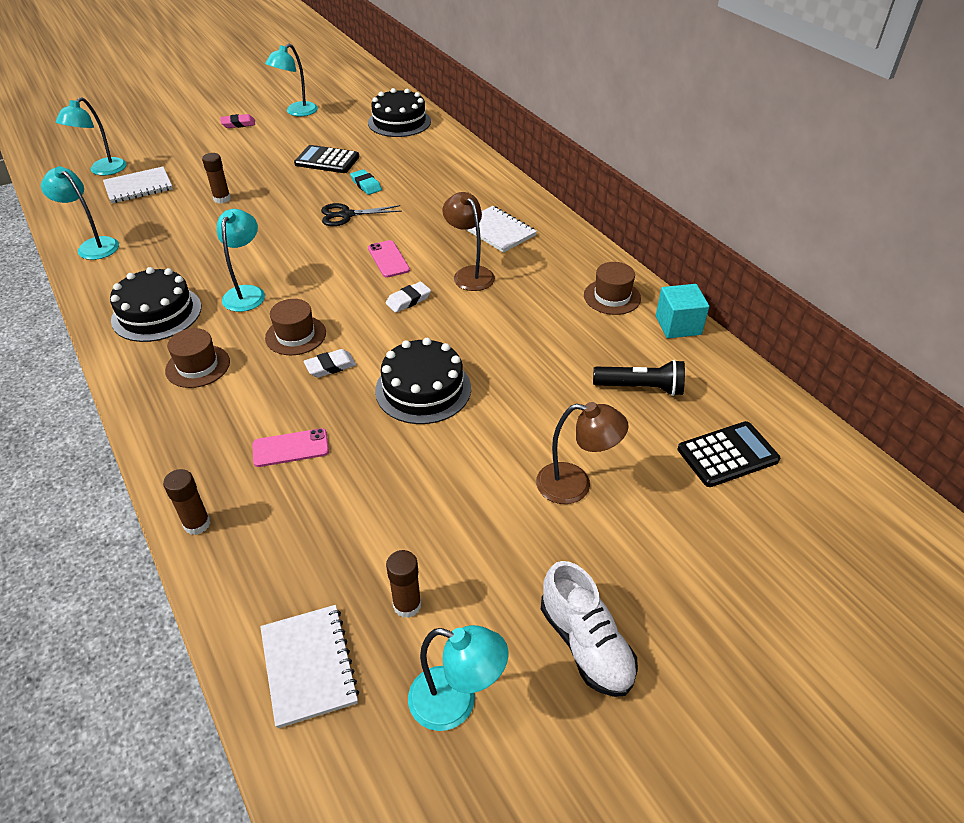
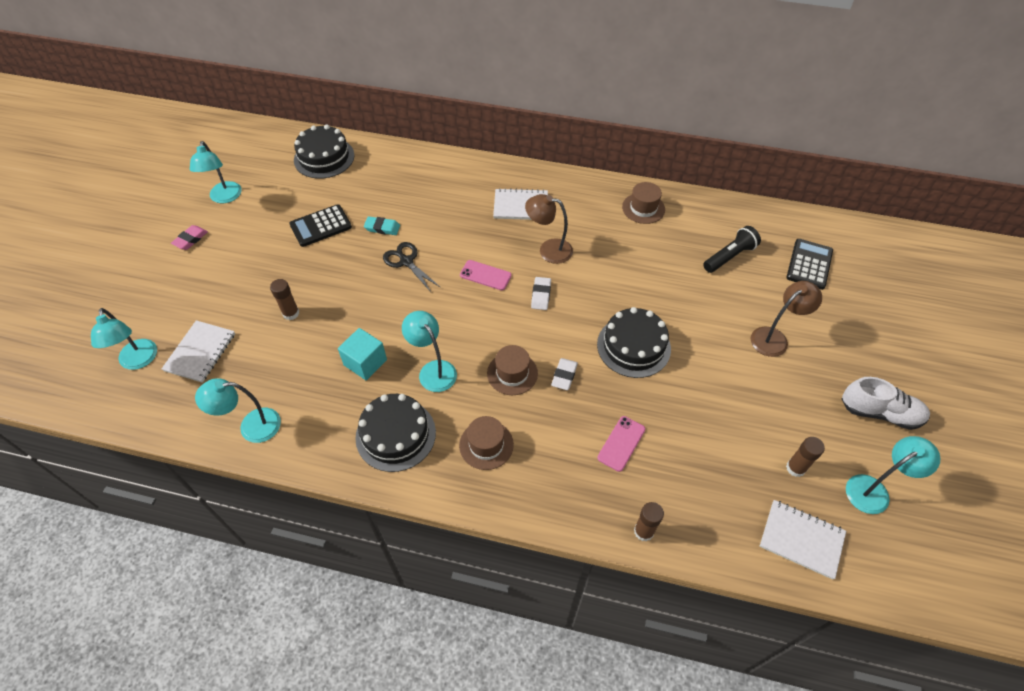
camera: 45 degrees left, 10 degrees up
(346, 215) = (406, 261): black scissors -> black scissors turned 105 degrees clockwise
(678, 325) = (697, 203): turquoise cube -> turquoise cube (365, 362)

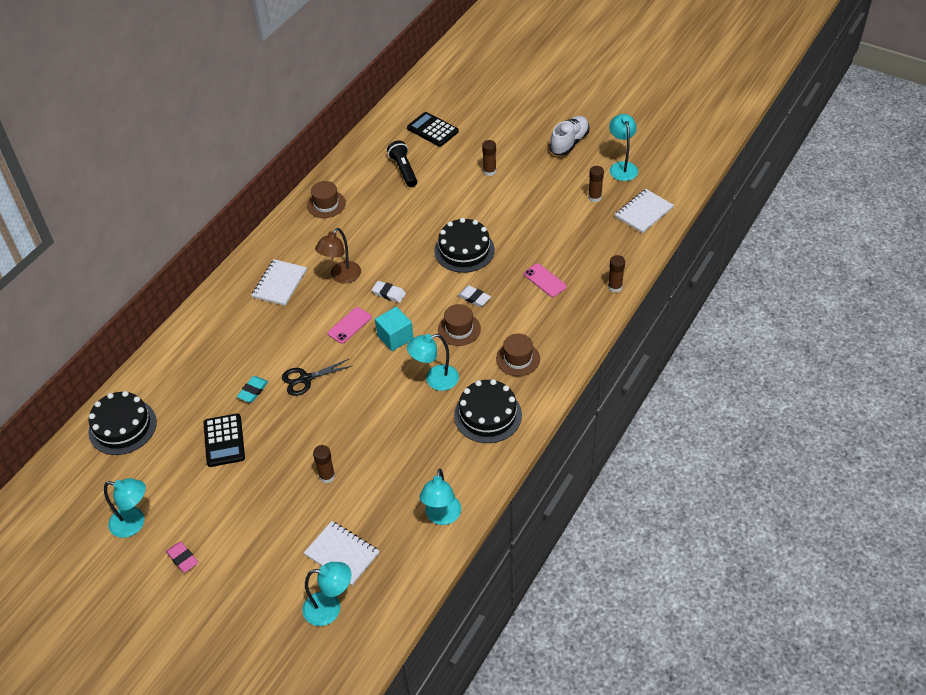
camera: 70 degrees left, 5 degrees down
(365, 362) = (407, 426): turquoise cube -> turquoise cube (395, 337)
(774, 338) = (489, 171): brown lamp -> brown glue stick

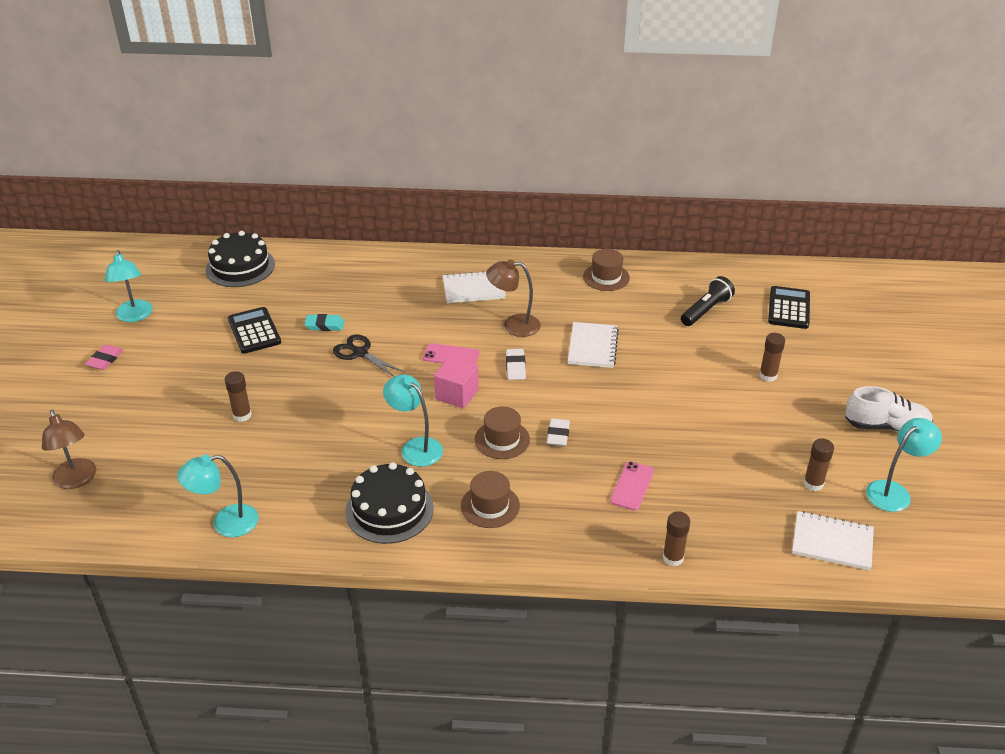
camera: 60 degrees right, 10 degrees down
(224, 440) = (254, 331): black calculator -> black calculator turned 105 degrees clockwise
(330, 608) = (77, 480): turquoise lamp -> brown lamp
(342, 554) = (147, 463): white notebook -> white notebook (592, 347)
(395, 337) = (457, 394): turquoise cube -> pink cube
(464, 250) = (625, 400): black cake -> none

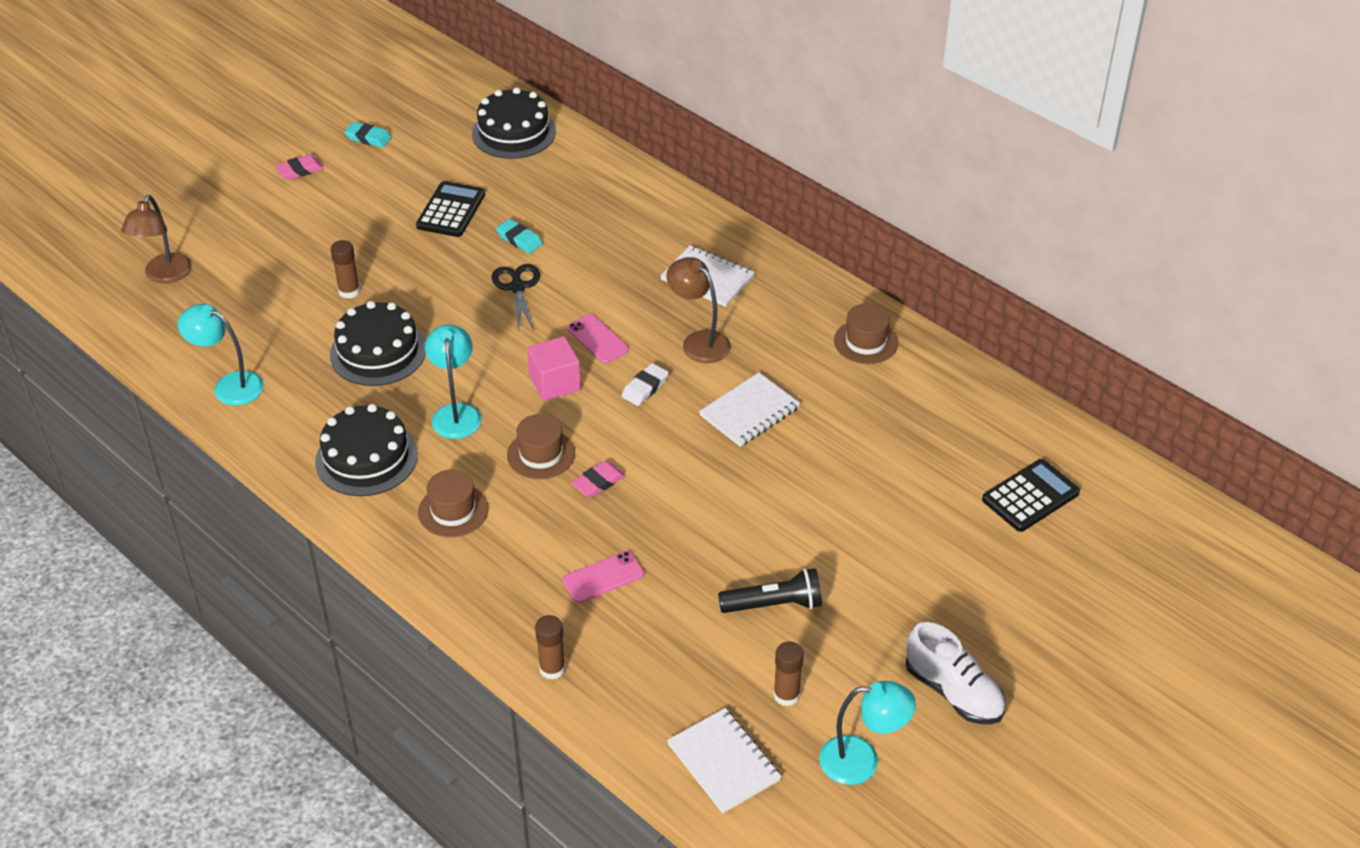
camera: 40 degrees right, 5 degrees up
(134, 316) = (368, 138): turquoise lamp -> turquoise eraser
(312, 441) = (378, 352): none -> black cake
(558, 435) = (598, 482): white eraser -> pink eraser
(706, 310) = (928, 443): black flashlight -> black flashlight (774, 604)
(768, 376) = (897, 556): brown glue stick -> none

